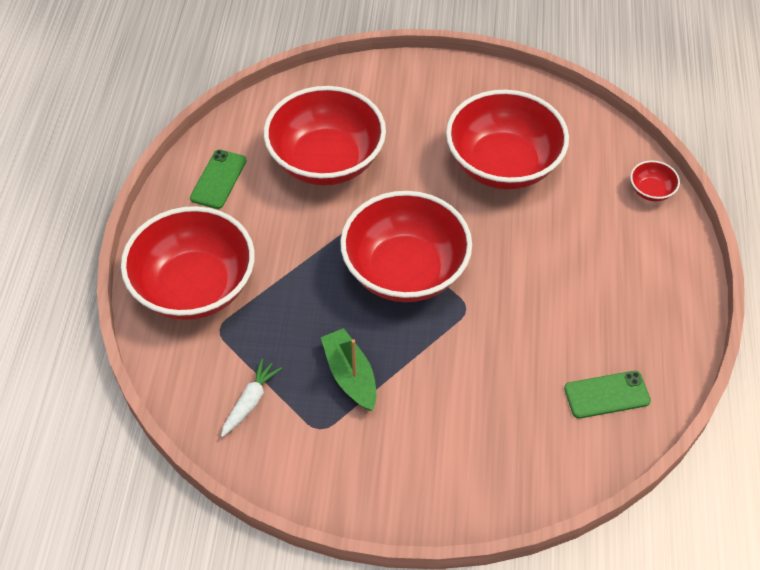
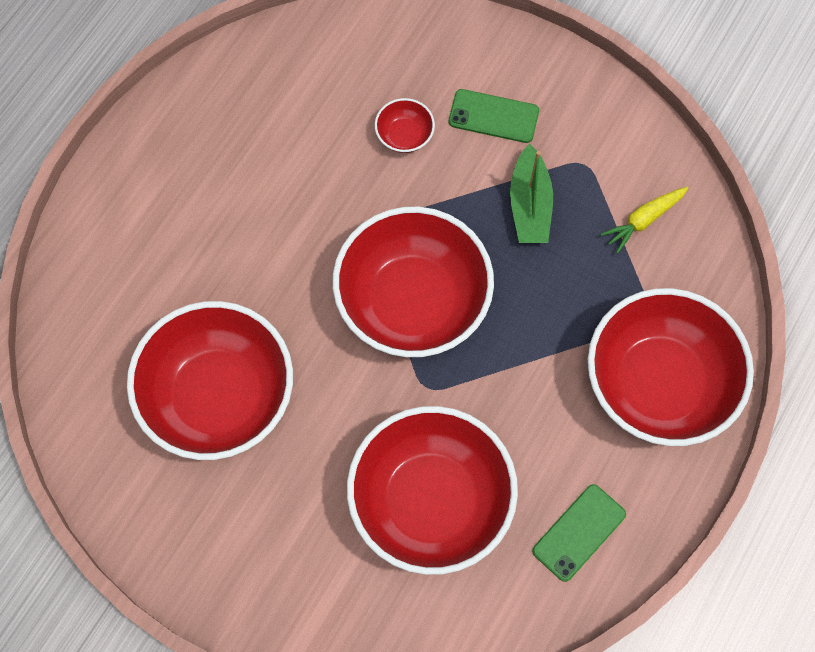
camera: 155 degrees left, 15 degrees up
(250, 401) = (643, 220): white carrot -> yellow carrot
(607, 395) = (288, 81): green phone -> green phone (493, 116)
(651, 191) = (74, 282): red bowl -> red bowl (404, 135)

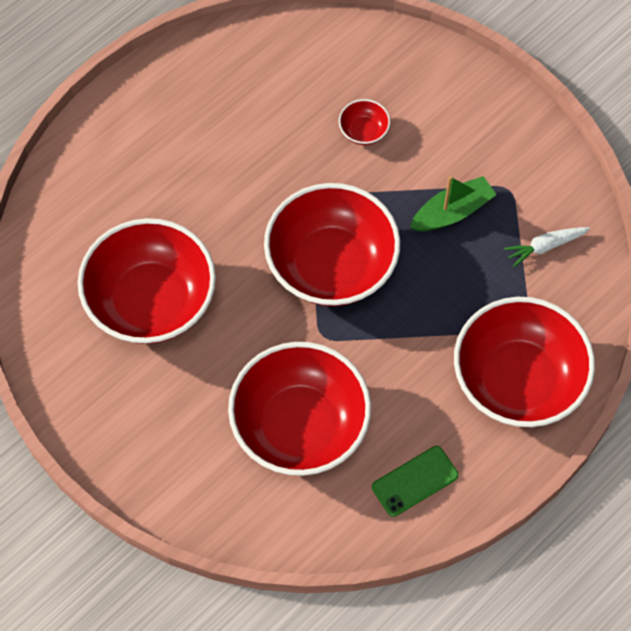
camera: 15 degrees right, 5 degrees down
(493, 116) = (443, 133): green phone -> none
(530, 205) = (452, 212): green boat -> green boat turned 135 degrees counterclockwise
(643, 220) = (545, 246): yellow carrot -> white carrot

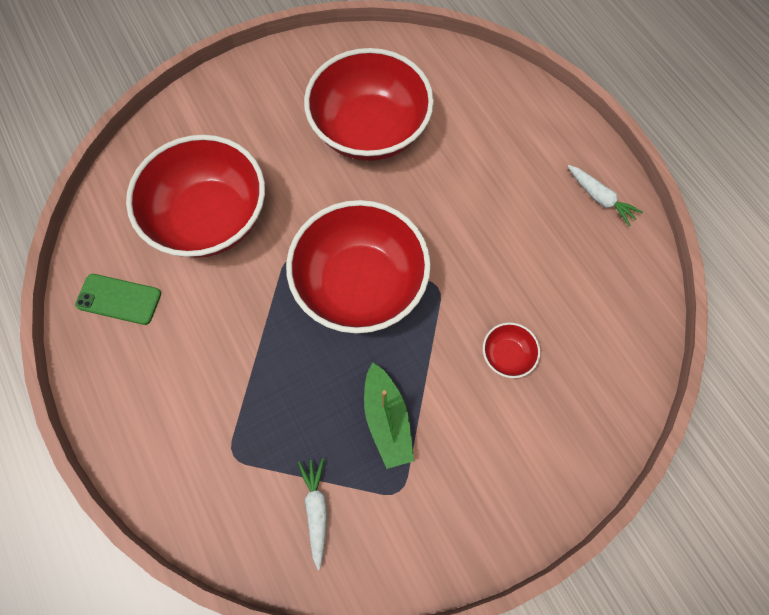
camera: 105 degrees right, 5 degrees up
(180, 80) = (599, 198): none -> white carrot
(415, 481) = (119, 299): green phone -> green phone turned 60 degrees counterclockwise
(518, 380) = (177, 427): red bowl -> none

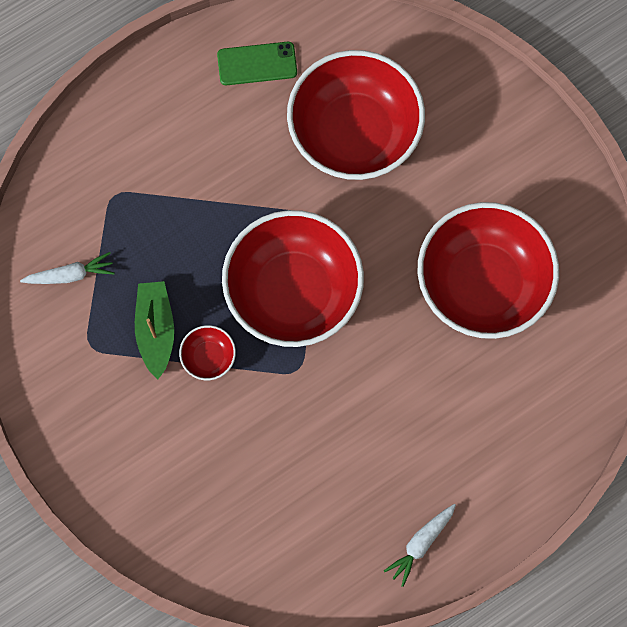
camera: 85 degrees right, 5 degrees up
(119, 299) = (257, 64): green phone -> green phone turned 75 degrees clockwise
(387, 419) = (155, 330): green boat -> green boat turned 105 degrees clockwise
(507, 355) = (228, 442): red bowl -> red bowl (208, 357)

